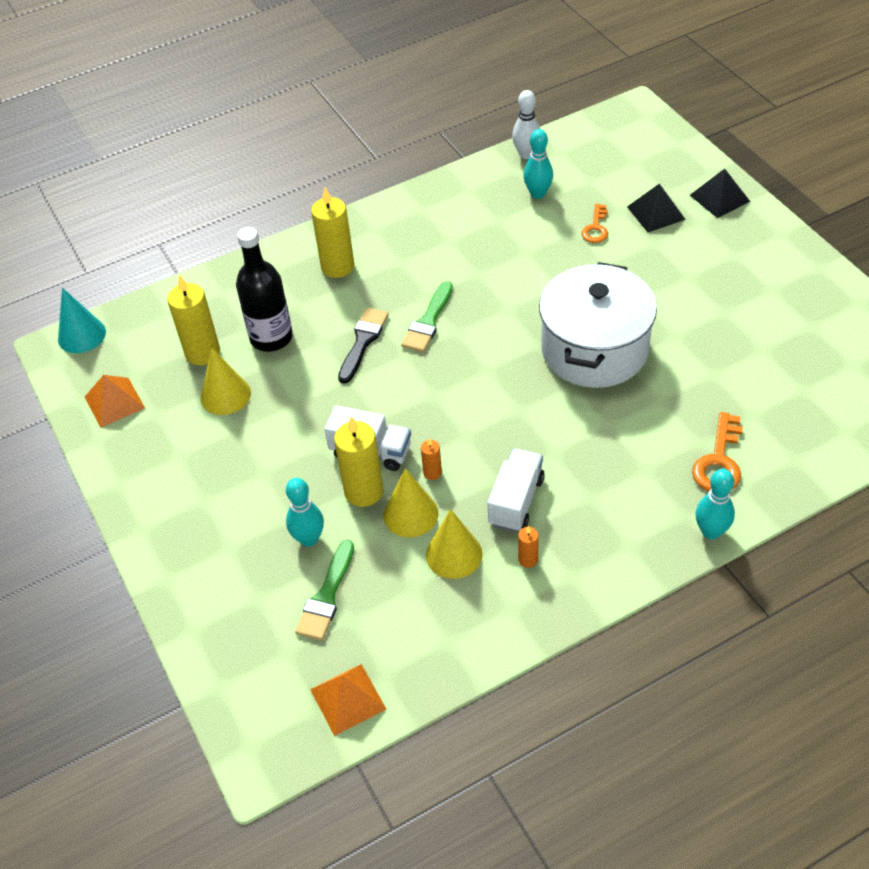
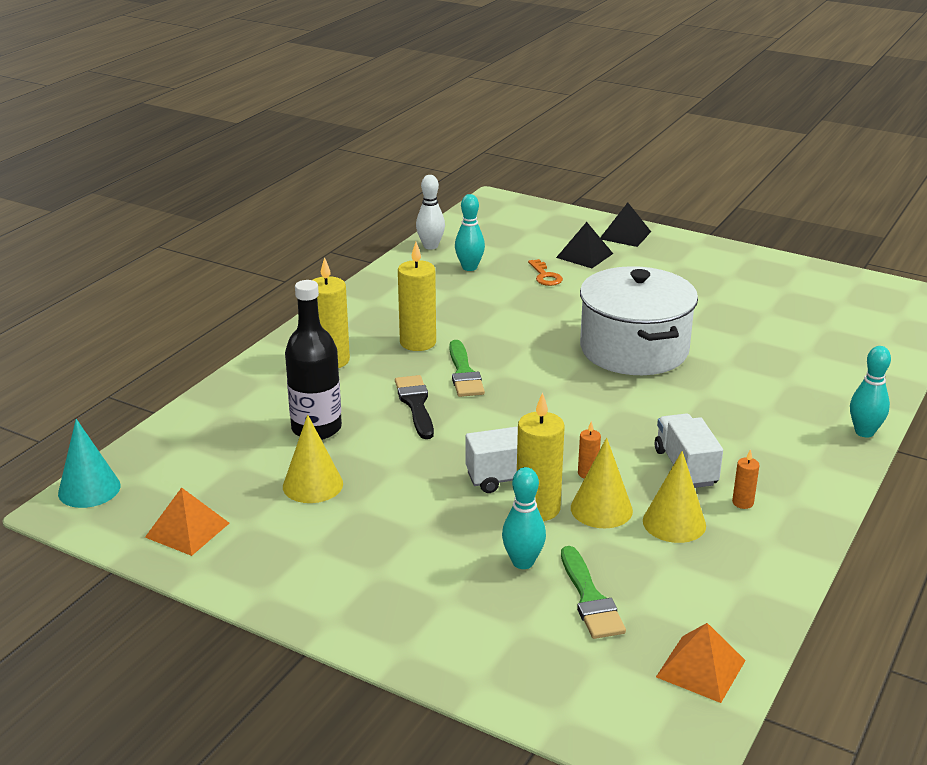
camera: 35 degrees left, 20 degrees down
(202, 353) = (252, 461): yellow candle -> yellow candle (418, 342)
(719, 461) = (816, 387): orange key -> none

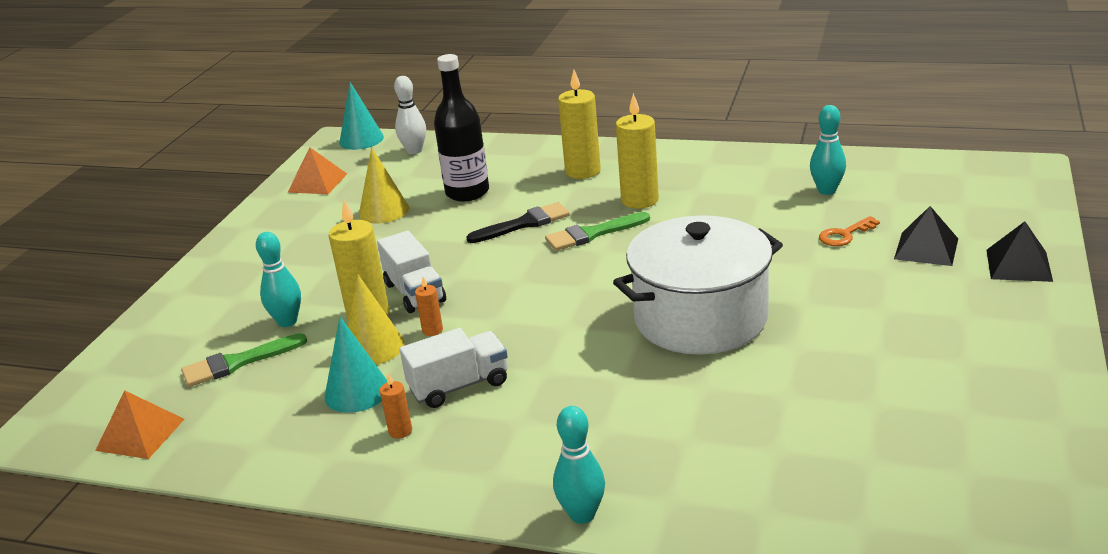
camera: 80 degrees right, 0 degrees up
(430, 246) = (860, 161): white bowling pin -> white bowling pin (414, 151)
(674, 523) = (357, 392): yellow cone -> turquoise cone

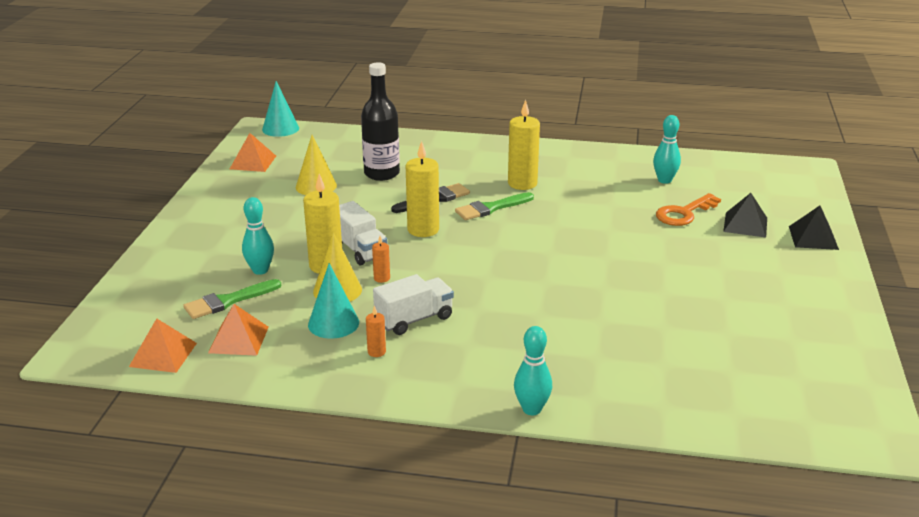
camera: 10 degrees left, 0 degrees up
(236, 414) = (238, 339): none -> orange pyramid
(414, 151) = (328, 139): white bowling pin -> none
(583, 171) = (472, 160): yellow candle -> yellow candle (423, 230)
(700, 318) = (589, 272): white pot -> none
(844, 235) = (684, 213): orange key -> orange key, size x1.52

